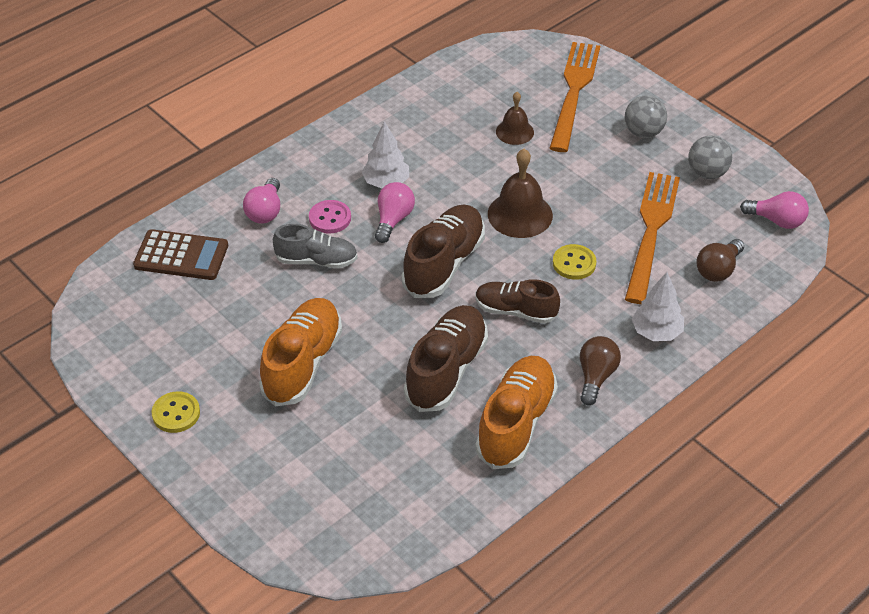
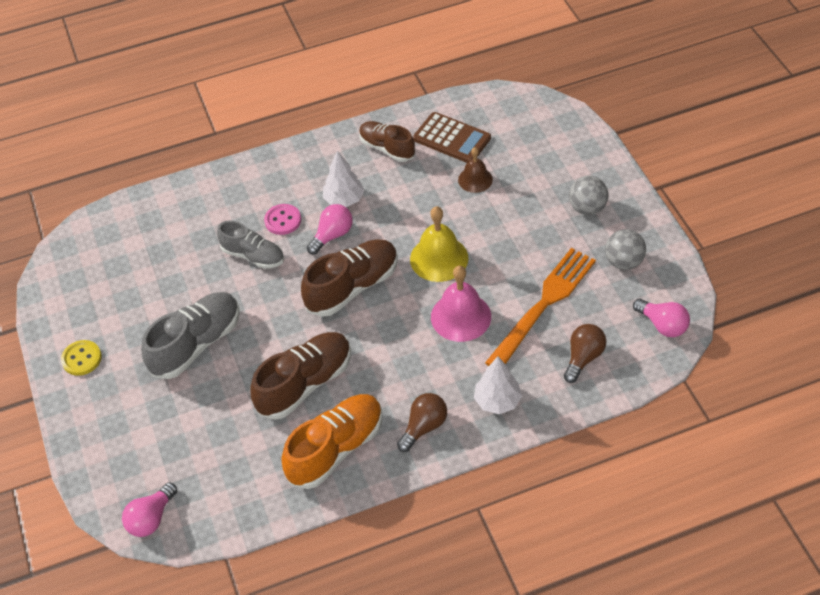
camera: 25 degrees right, 5 degrees up
(181, 256) = (153, 223): brown calculator -> brown calculator (452, 139)
(265, 211) = (235, 201): pink light bulb -> pink light bulb (151, 518)
(302, 363) = (196, 344): orange shoe -> grey shoe
(515, 311) = (389, 347): brown shoe -> brown shoe (387, 148)
(520, 214) = (439, 258): brown bell -> yellow bell
(574, 91) = (547, 153): orange fork -> none
(574, 263) = (461, 316): yellow button -> pink bell
(718, 270) = (583, 358): brown light bulb -> brown light bulb turned 150 degrees clockwise

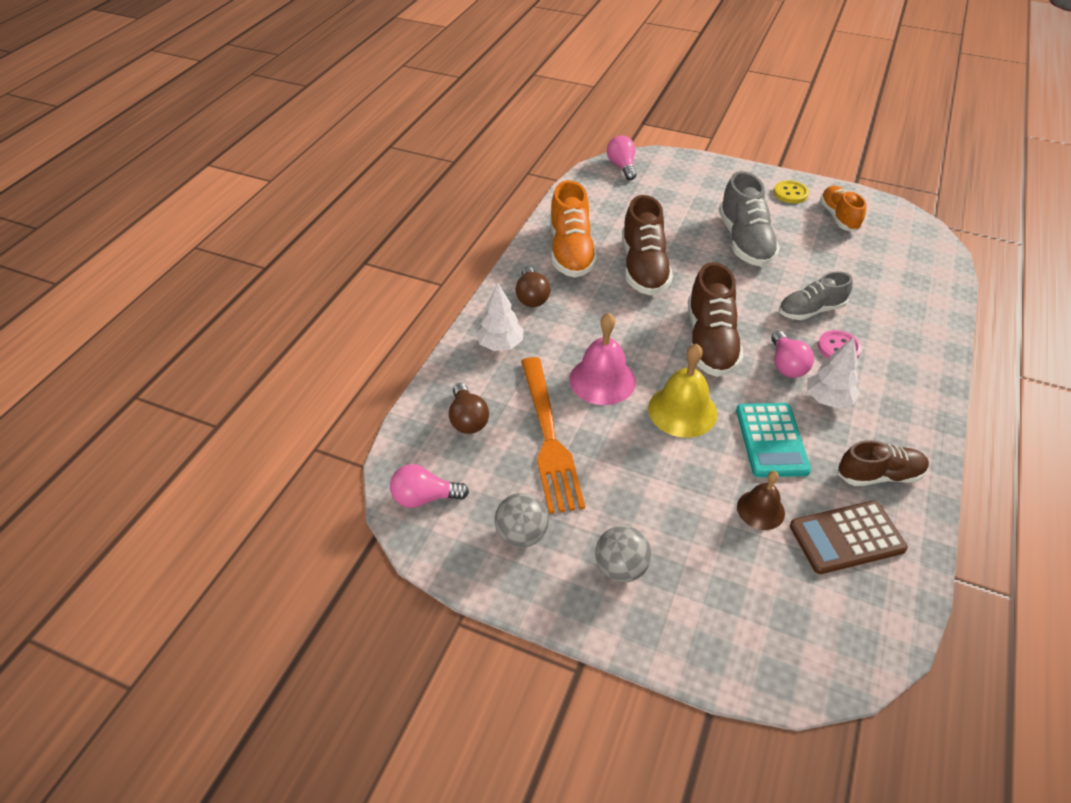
camera: 130 degrees right, 5 degrees down
(94, 307) = (838, 217): none -> orange shoe
(414, 204) = (771, 440): none -> turquoise calculator

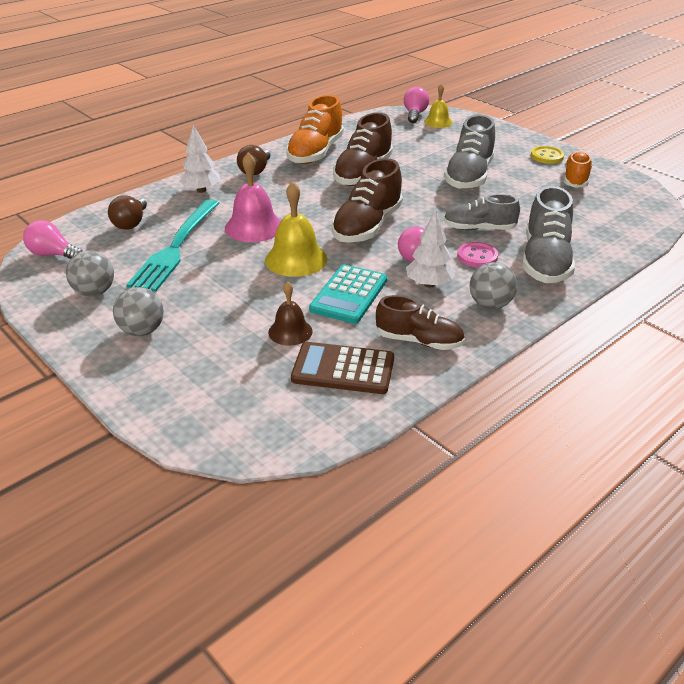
camera: 25 degrees right, 10 degrees down
(549, 439) = (175, 248): orange fork -> turquoise fork
(653, 172) = (438, 122): none -> yellow bell
(898, 334) = (545, 261): none -> grey shoe
(898, 406) = (490, 304): none -> grey ball

